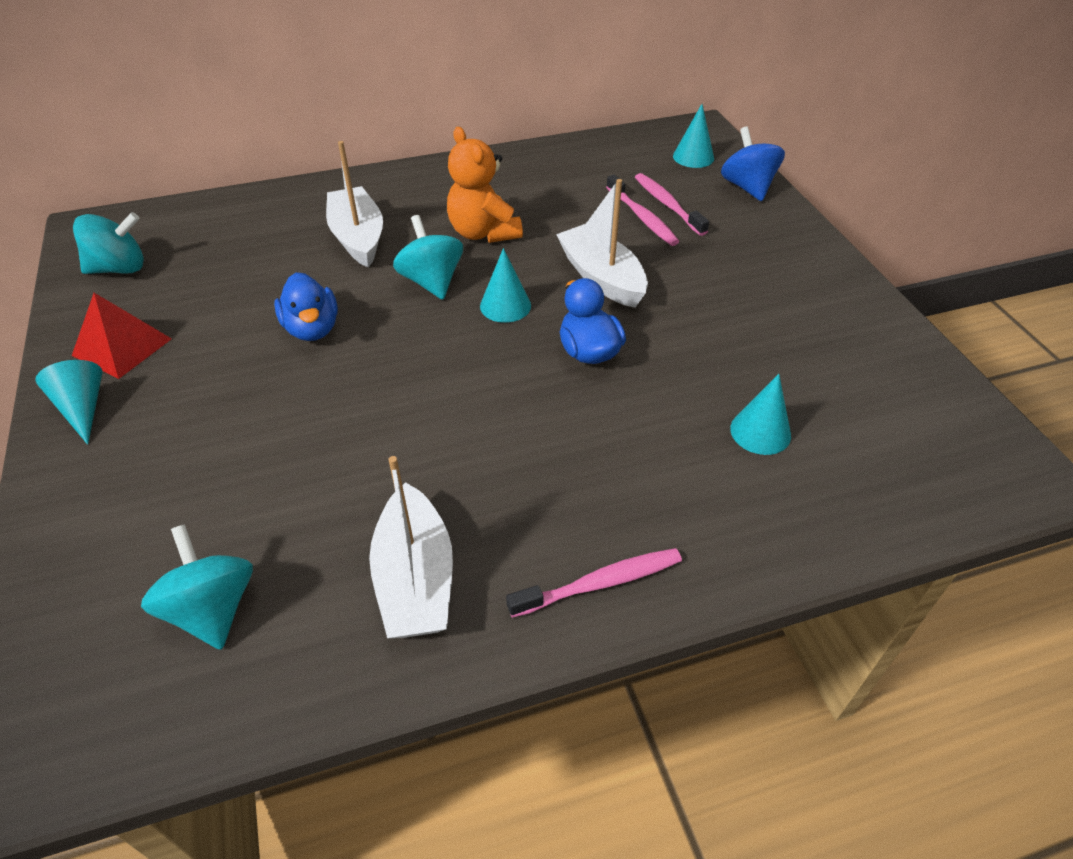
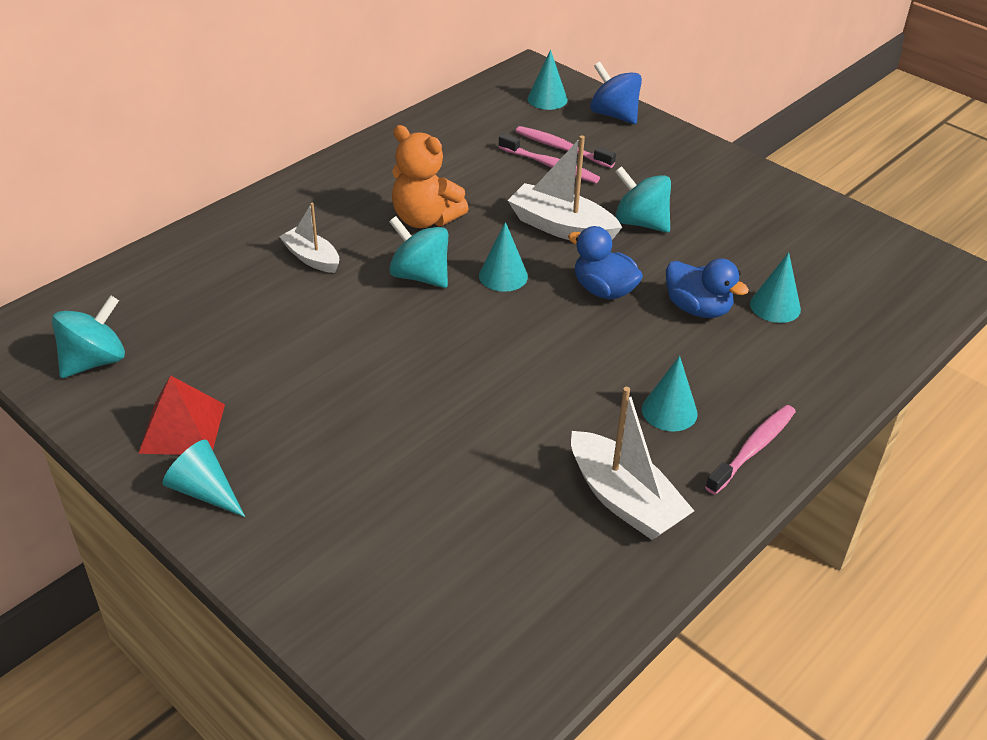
camera: 30 degrees left, 5 degrees down
(212, 609) = (492, 584): turquoise spinning top -> turquoise spinning top (640, 222)
(312, 329) = (352, 350): blue duck -> blue duck (697, 309)
(358, 237) = (312, 258): white boat -> white boat, size x0.62
(546, 502) = (669, 411): none -> turquoise cone

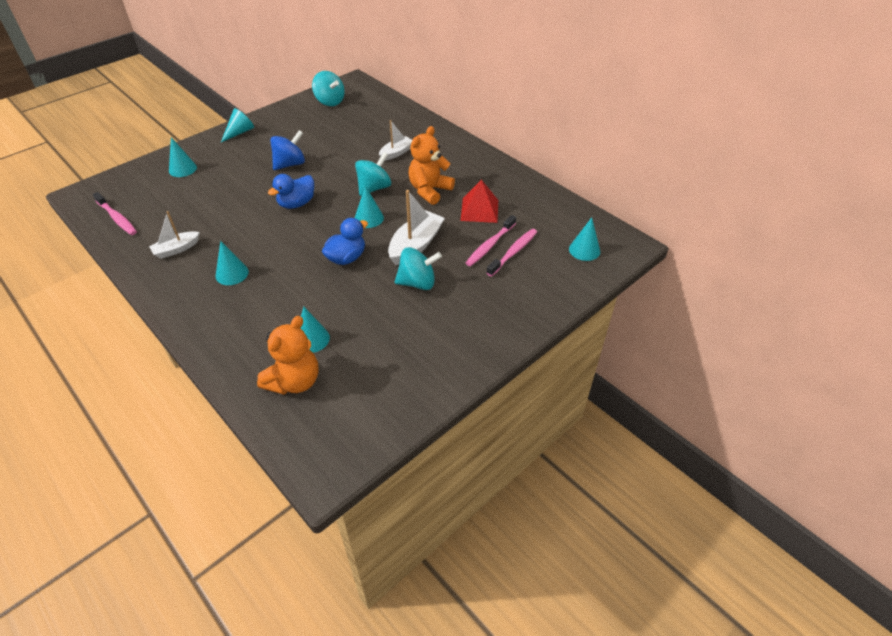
camera: 95 degrees right, 5 degrees up
(182, 428) = (279, 125): red pyramid -> red pyramid (479, 210)
(353, 561) = (182, 169): none -> turquoise cone
(614, 115) = (565, 284): blue spinning top -> blue spinning top (290, 164)
(624, 500) = (176, 249): white boat -> white boat, size x0.62
(640, 222) = (417, 283): turquoise spinning top -> turquoise spinning top turned 45 degrees clockwise
(697, 309) = (318, 299): blue duck -> blue duck (296, 204)
(753, 449) = (188, 304): pink toothbrush -> pink toothbrush (117, 218)
(851, 312) = (294, 381): none -> orange teddy bear

